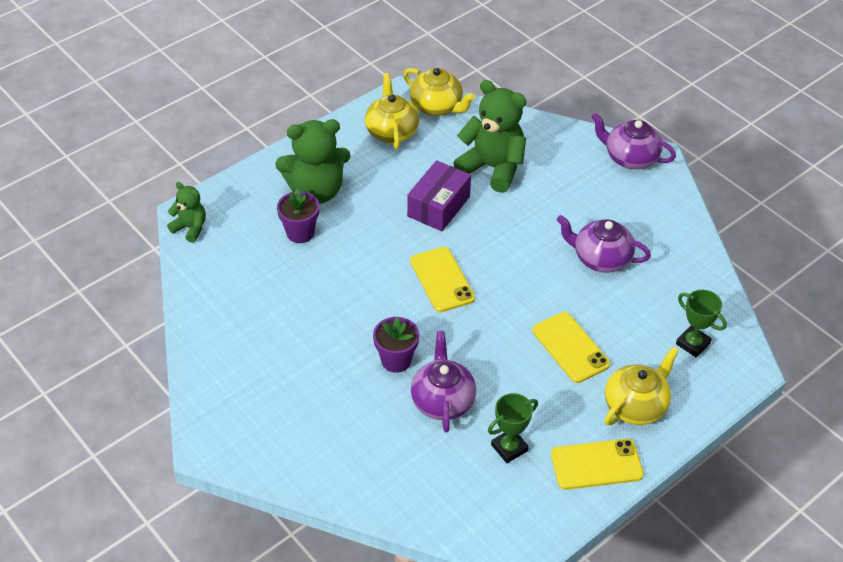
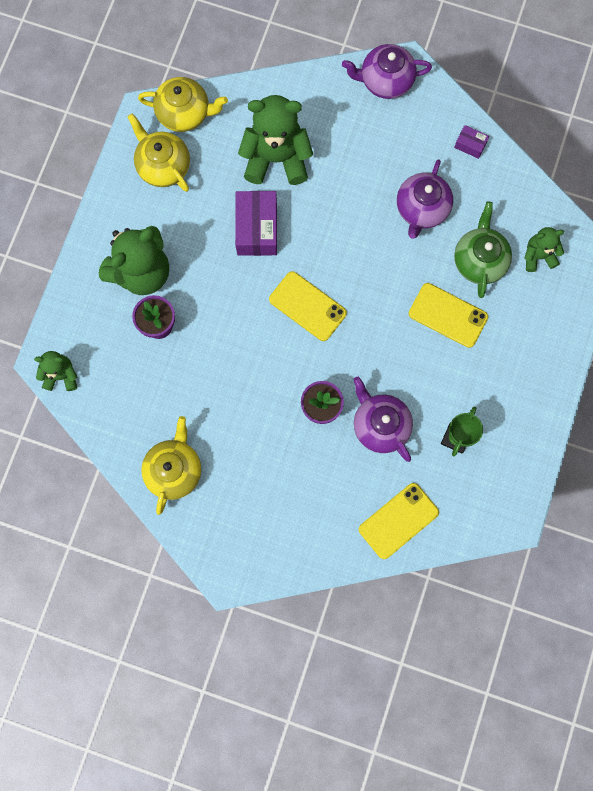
camera: 30 degrees left, 30 degrees up
(596, 464) = (527, 414): yellow phone -> yellow phone (398, 520)
(600, 258) = (421, 209): purple teapot -> purple teapot turned 60 degrees counterclockwise
(630, 320) = (479, 260): none -> green teapot
(636, 405) = (527, 342): yellow teapot -> yellow teapot (174, 470)
(679, 233) = (470, 145): none -> purple box
(692, 344) = (538, 256): green trophy -> green teddy bear

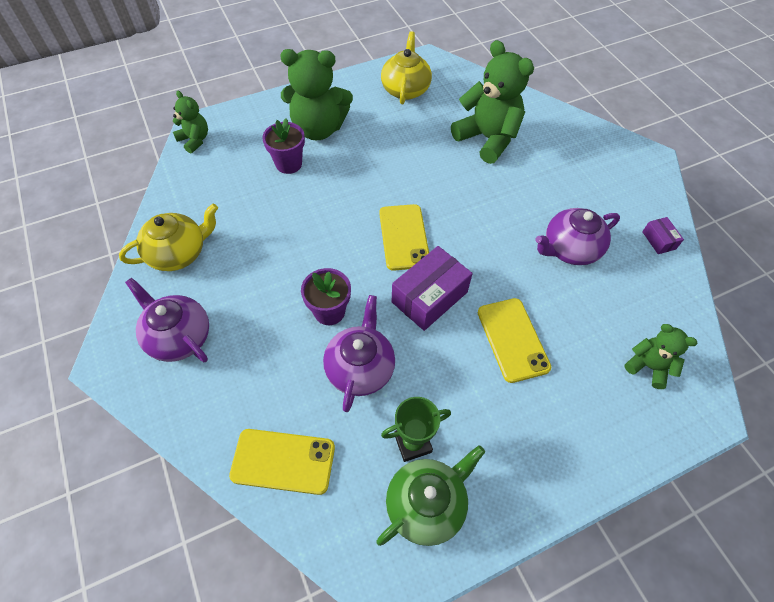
camera: 45 degrees right, 20 degrees down
(184, 113) = (453, 75): yellow teapot -> none
(257, 229) = (425, 165): purple box -> purple box (429, 297)
(385, 81) = (624, 154): purple teapot -> purple teapot (179, 337)
(479, 260) = (585, 323): green teapot -> green teapot (426, 504)

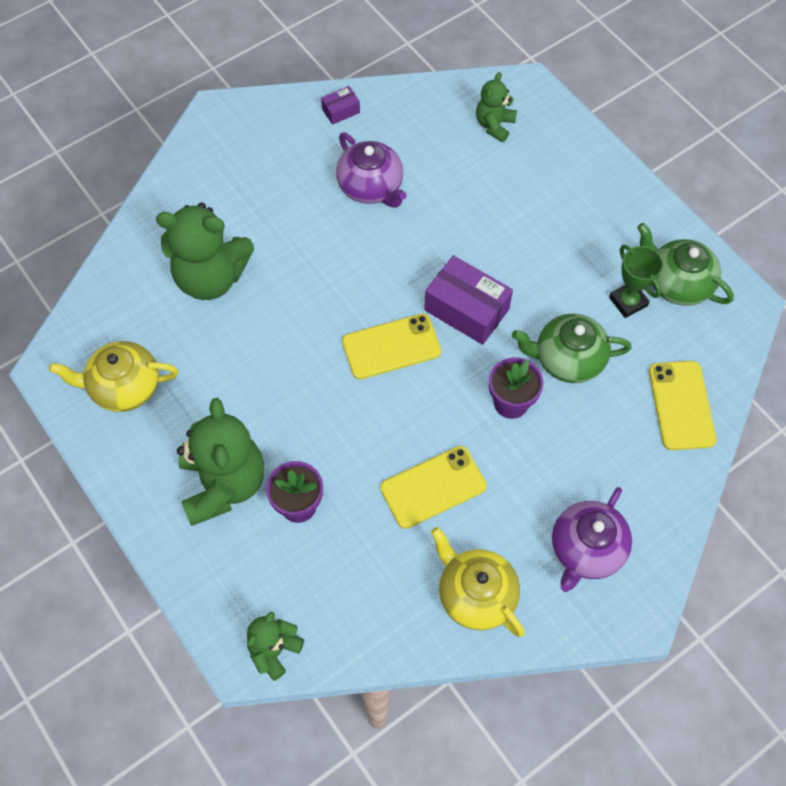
camera: 100 degrees left, 5 degrees up
(360, 368) = (567, 359): purple teapot -> green teapot
(487, 139) = (211, 277): green teddy bear -> green teddy bear turned 120 degrees counterclockwise
(512, 339) = (496, 231): yellow phone -> yellow phone (433, 487)

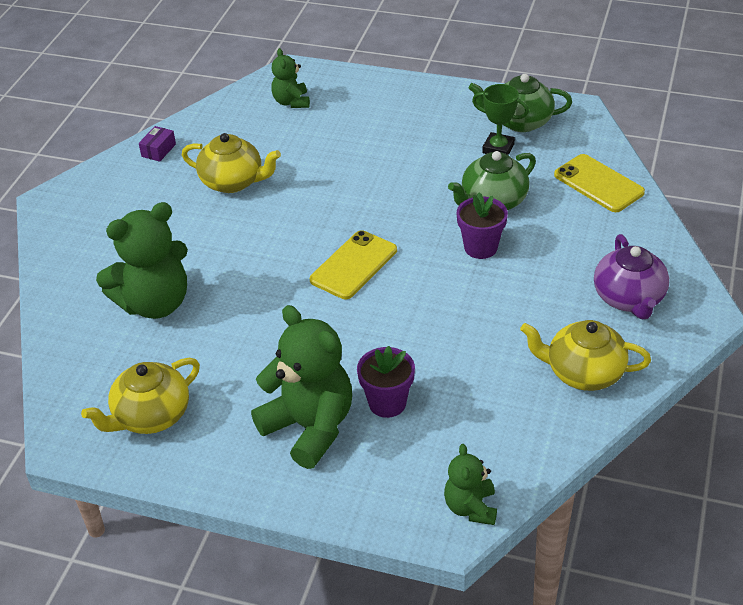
camera: 35 degrees left, 20 degrees down
(371, 187) = (233, 182): purple teapot -> yellow teapot
(433, 487) = (479, 329): yellow phone -> none
(466, 310) = (387, 213): purple box -> none

